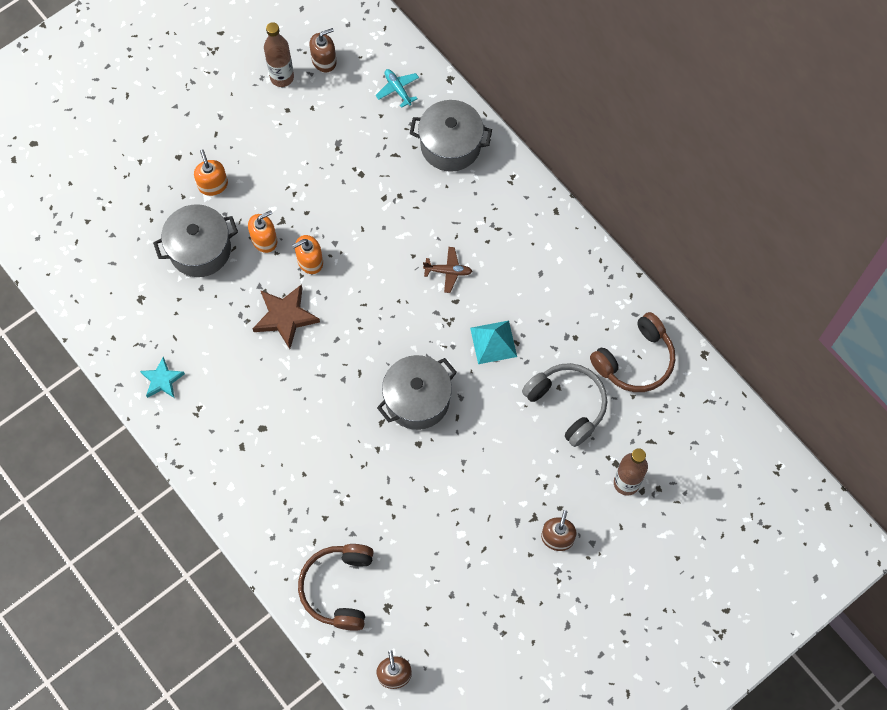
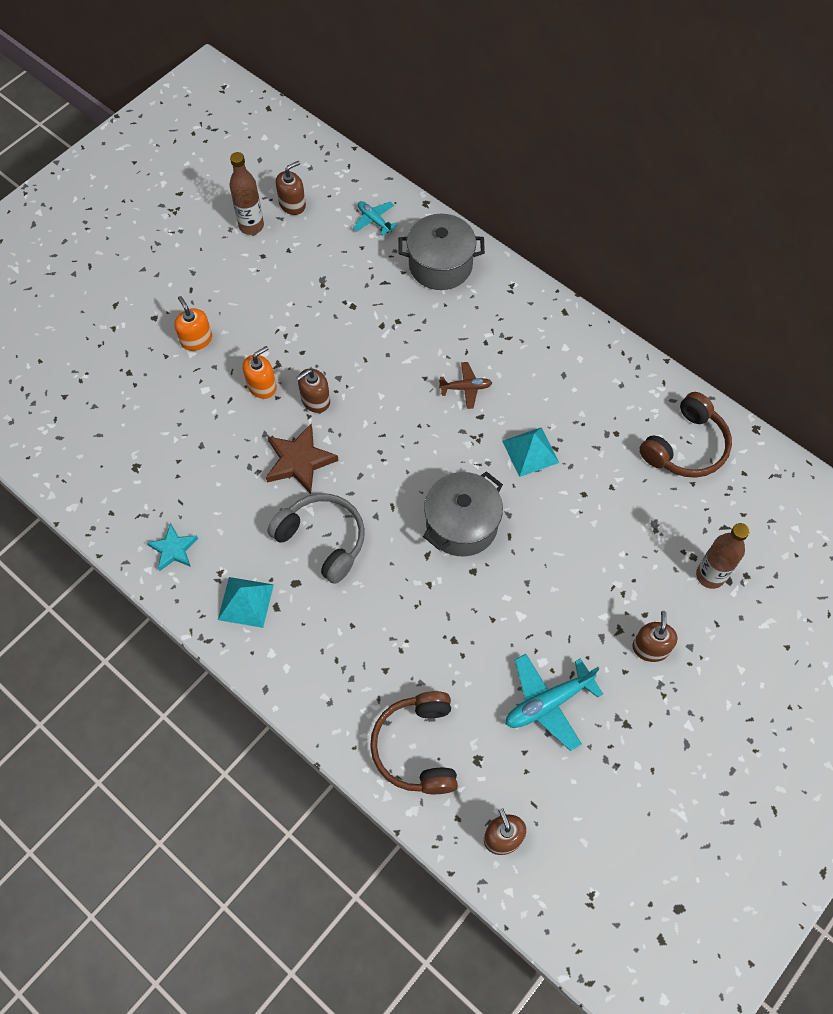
camera: 10 degrees left, 5 degrees down
(200, 250) = (193, 406): grey pot -> none
(216, 437) = (246, 602): none -> turquoise pyramid
(310, 261) = (315, 400): orange soap dispenser -> brown soap dispenser
(457, 570) = (548, 703): none -> turquoise plane
(567, 404) = (625, 503): grey headphones -> grey headphones (322, 540)

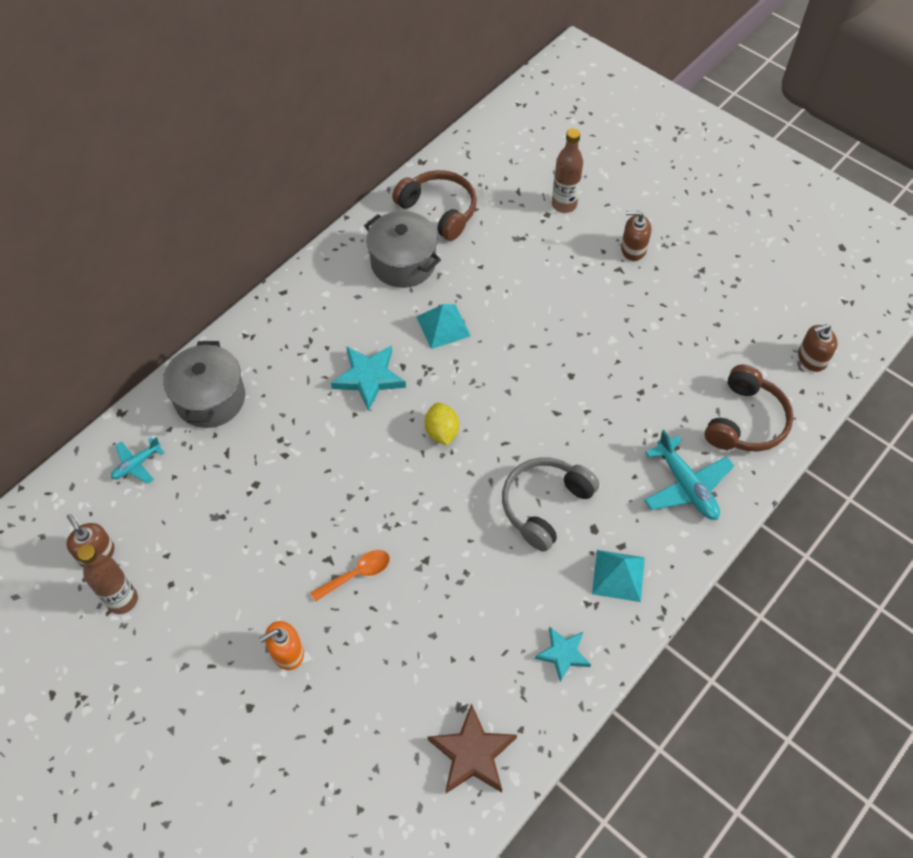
camera: 90 degrees left, 5 degrees down
(262, 386) = (357, 574): orange soap dispenser -> orange spoon
(299, 461) = (453, 531): brown star -> brown star (472, 753)
(315, 400) = (377, 518): brown soap dispenser -> none
(405, 451) = (442, 432): none -> yellow lemon
(417, 747) = (745, 421): brown headphones -> brown headphones turned 60 degrees counterclockwise
(461, 524) = (523, 384): grey pot -> grey pot (403, 263)
(465, 388) = (369, 378): brown plane -> turquoise star
(548, 703) = (691, 322): turquoise plane -> turquoise plane (686, 486)

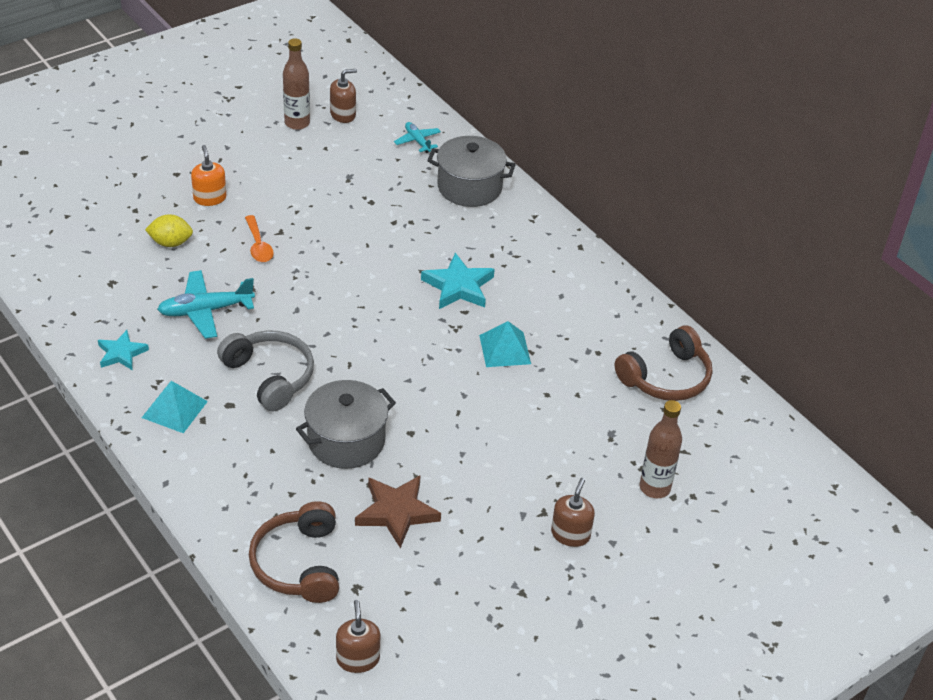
camera: 100 degrees right, 15 degrees down
(403, 263) = (597, 336): grey pot -> grey pot (346, 441)
(442, 432) = (379, 323): yellow lemon -> yellow lemon (170, 243)
(472, 753) = (71, 281): brown star -> brown star (397, 512)
(686, 486) = (244, 487): turquoise plane -> turquoise plane (205, 311)
(745, 421) = (299, 564): brown headphones -> brown headphones turned 45 degrees clockwise

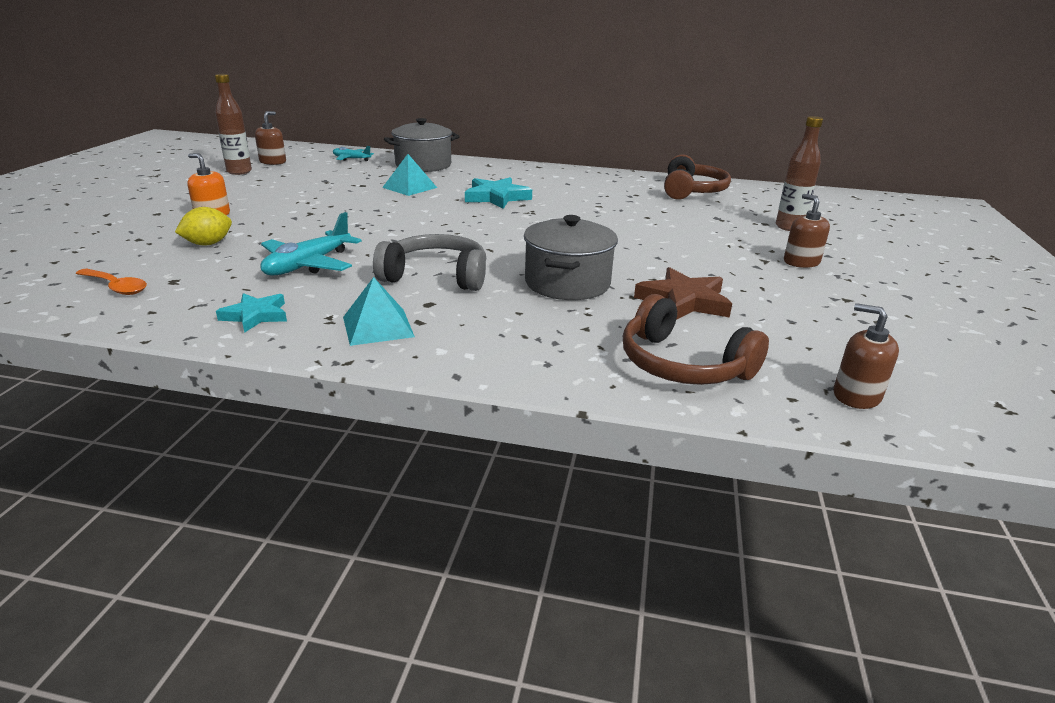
camera: 40 degrees left, 15 degrees down
(258, 245) = (301, 223): orange spoon -> orange spoon (116, 287)
(504, 349) = (581, 210): turquoise pyramid -> turquoise pyramid (409, 187)

